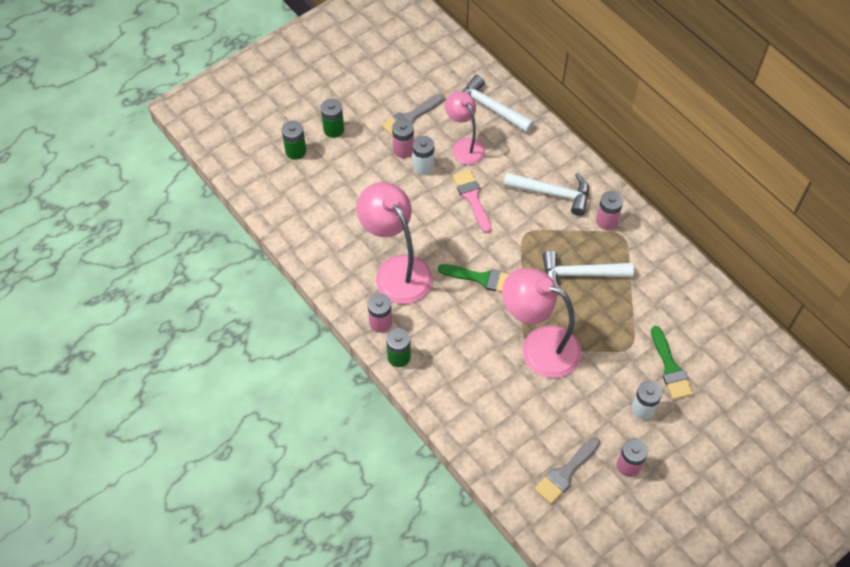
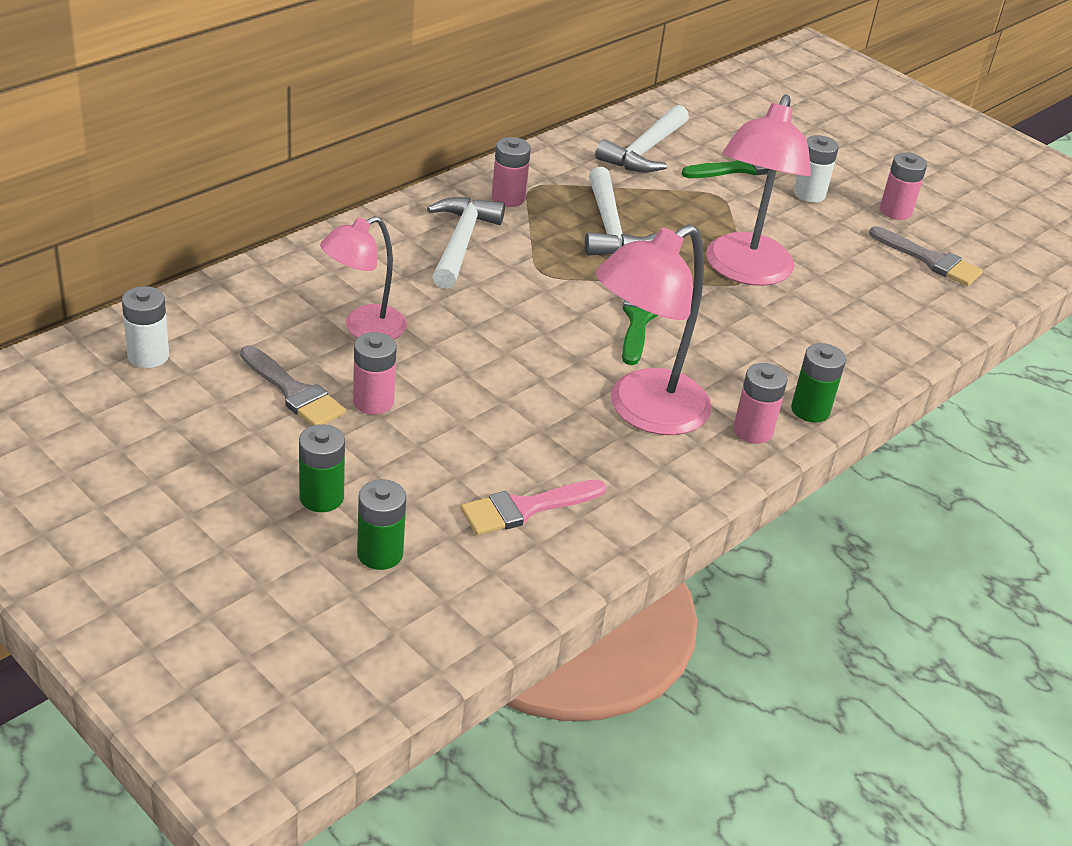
camera: 100 degrees left, 20 degrees down
(423, 166) = (412, 377): white battery -> white battery (148, 356)
(472, 198) = (478, 324): pink brush -> pink brush (525, 508)
(490, 108) = (275, 296): white hammer -> white hammer (644, 151)

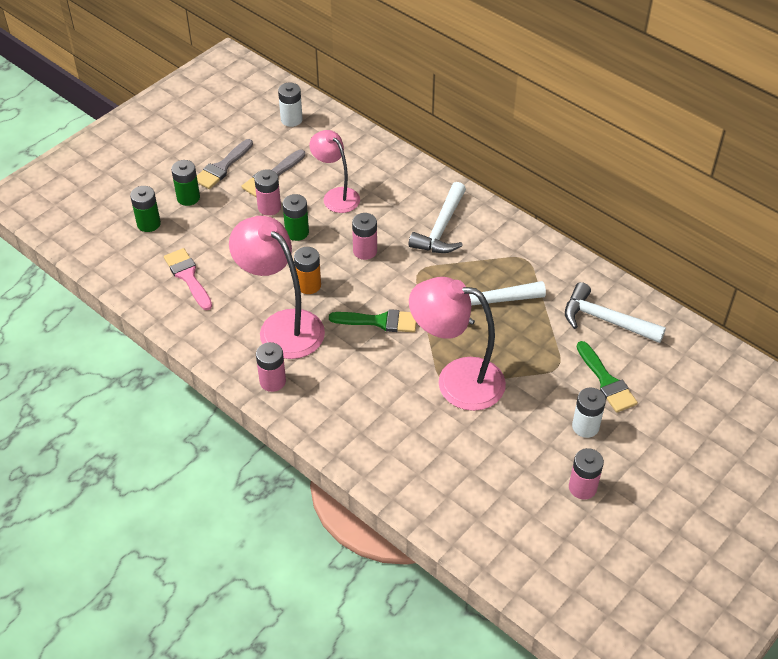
camera: 90 degrees right, 10 degrees up
(461, 242) = (441, 229): white hammer -> white hammer turned 105 degrees clockwise
(508, 198) = (505, 247): pink battery -> pink battery (365, 251)
(560, 377) = (308, 285): none -> orange battery
(810, 410) = (300, 413): green battery -> green battery (297, 232)
(930, 260) = (513, 506): grey brush -> grey brush (222, 167)

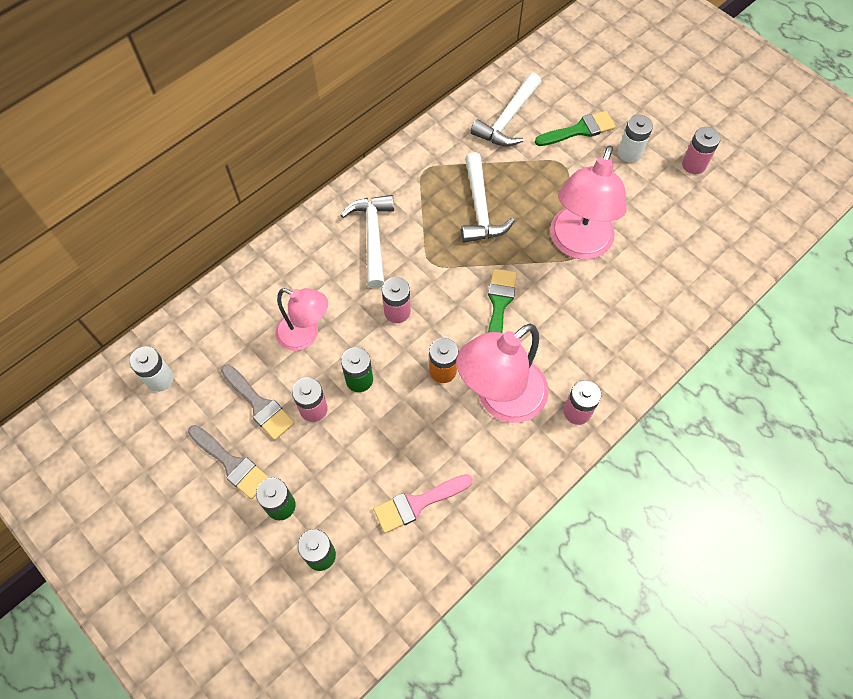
camera: 85 degrees left, 15 degrees up
(336, 196) = (305, 335): pink lamp -> pink lamp turned 120 degrees counterclockwise
(441, 229) = (373, 237): white hammer -> white hammer turned 120 degrees counterclockwise

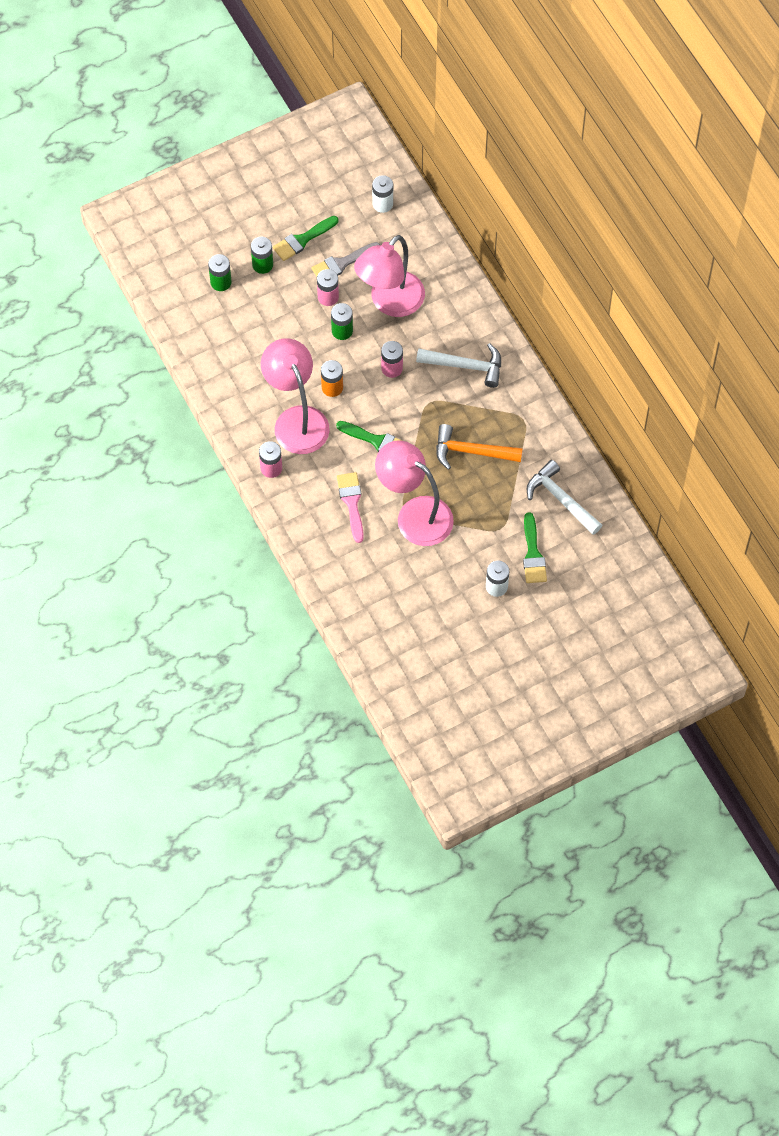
camera: 105 degrees right, 0 degrees up
(231, 463) = (302, 240): grey brush -> green brush
(305, 335) = (390, 302): pink lamp -> pink lamp, size x1.60
(418, 503) = (237, 347): pink brush -> pink brush (352, 503)
(480, 208) = (471, 451): white hammer -> orange hammer
(693, 164) = (469, 634): pink battery -> none

